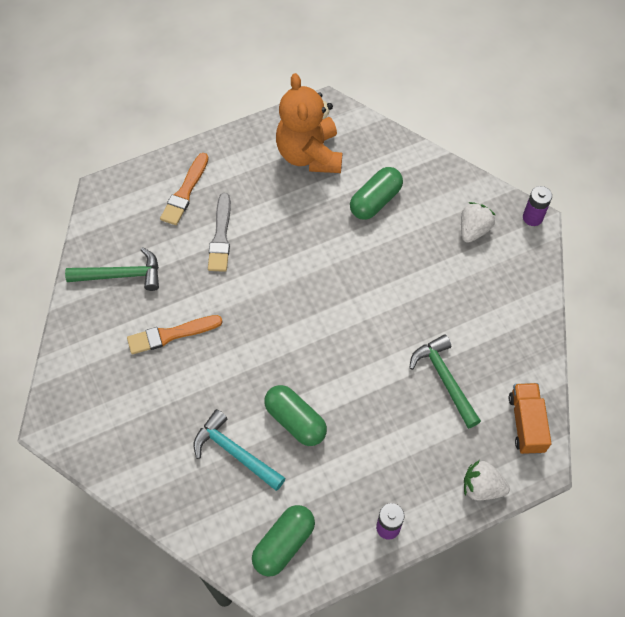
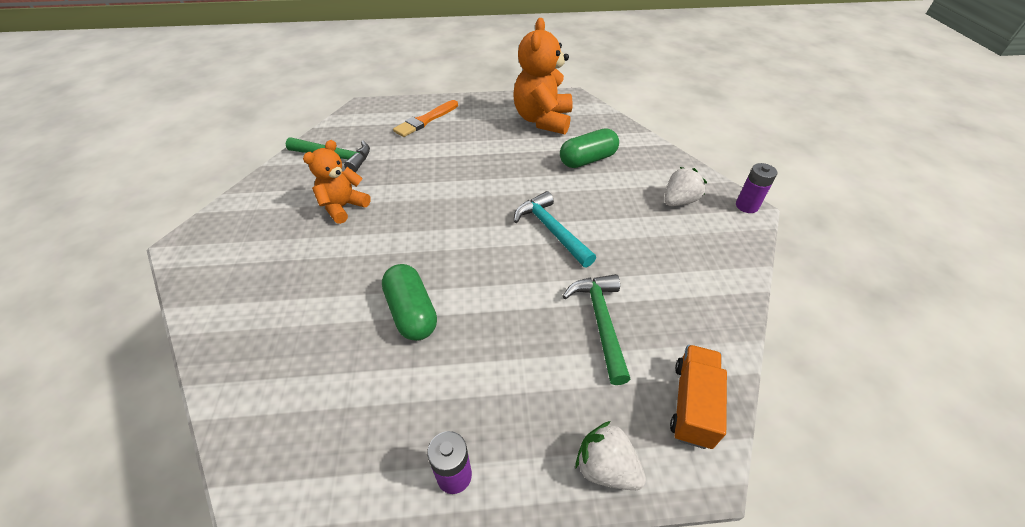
camera: 20 degrees right, 15 degrees down
(171, 335) = (343, 207): orange brush -> orange teddy bear
(221, 236) = (435, 152): grey brush -> none
(235, 452) = (329, 323): turquoise hammer -> turquoise hammer (551, 230)
(284, 544) = (313, 446): green capsule -> none

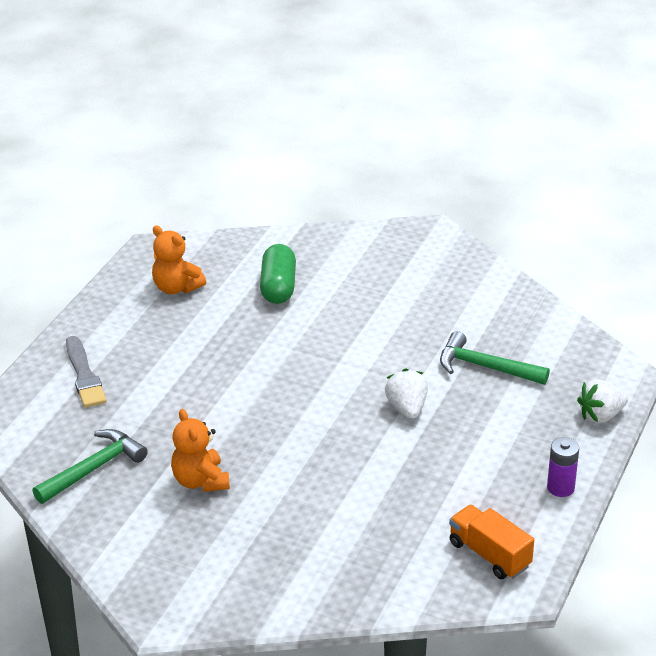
camera: 60 degrees left, 10 degrees down
(411, 312) = (394, 469): green capsule -> none
(425, 120) = (84, 375): orange brush -> grey brush
(543, 120) = (176, 288): orange teddy bear -> orange teddy bear, size x0.61
(551, 230) = (360, 351): turquoise hammer -> none
(679, 201) = (388, 261): white strawberry -> white strawberry (407, 408)
(692, 404) = (584, 356): orange truck -> orange truck (489, 554)
(746, 206) = (427, 228): purple battery -> none

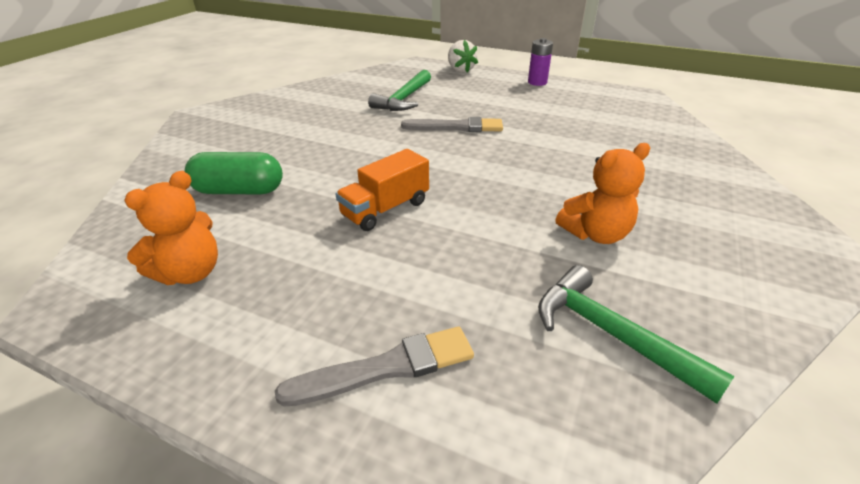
camera: 90 degrees left, 0 degrees up
(407, 408) = (456, 127): white strawberry -> grey brush
(489, 554) = (617, 103): orange truck -> orange truck (385, 209)

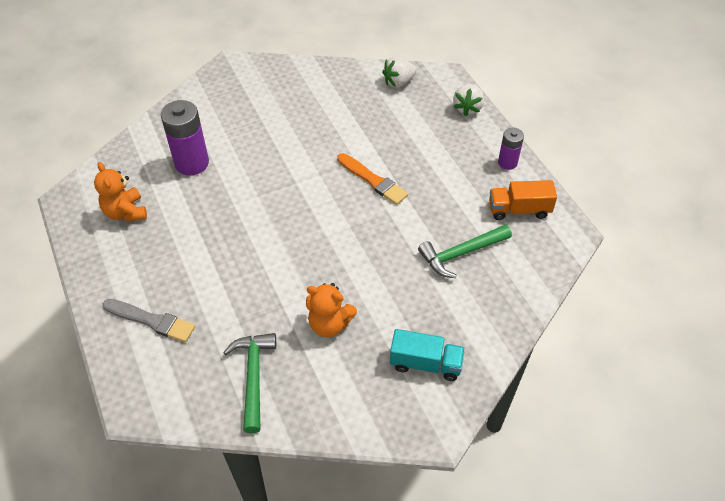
camera: 40 degrees right, 15 degrees up
(190, 273) = (125, 212): orange teddy bear -> orange teddy bear turned 75 degrees clockwise
(239, 191) = (192, 163): green capsule -> purple battery
(384, 75) = (398, 82): none -> white strawberry
(385, 209) = (247, 229): orange truck -> orange truck (519, 210)
(404, 99) = (377, 124): green hammer -> green hammer (461, 253)
(456, 127) = (373, 180): grey brush -> orange brush
(721, 211) = (425, 363): none -> turquoise truck

